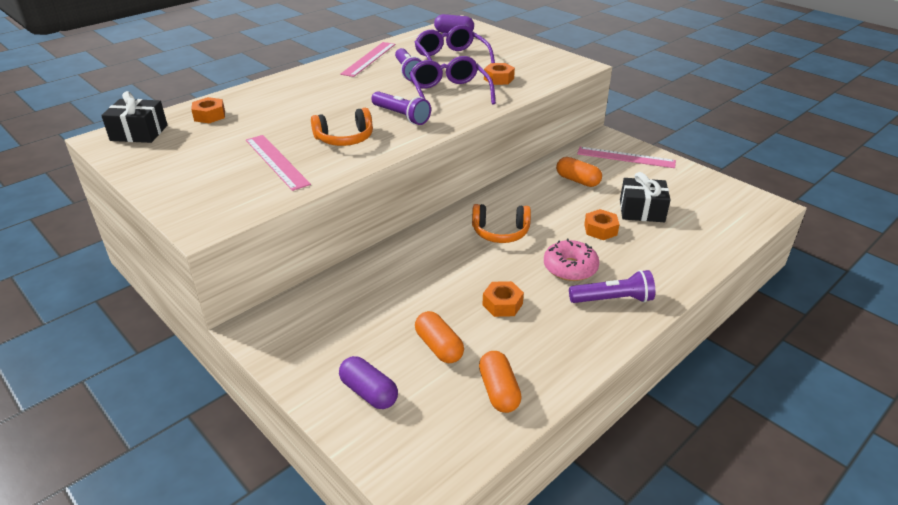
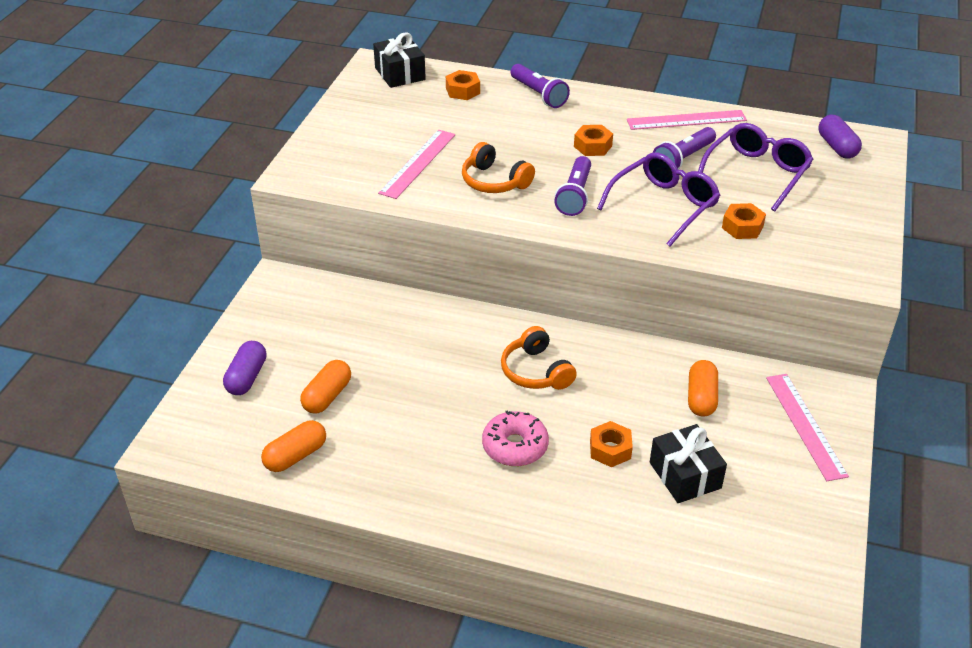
camera: 60 degrees right, 5 degrees up
(502, 304) = (416, 416): orange nut -> orange nut (593, 146)
(613, 299) = (485, 497): purple flashlight -> purple flashlight (538, 94)

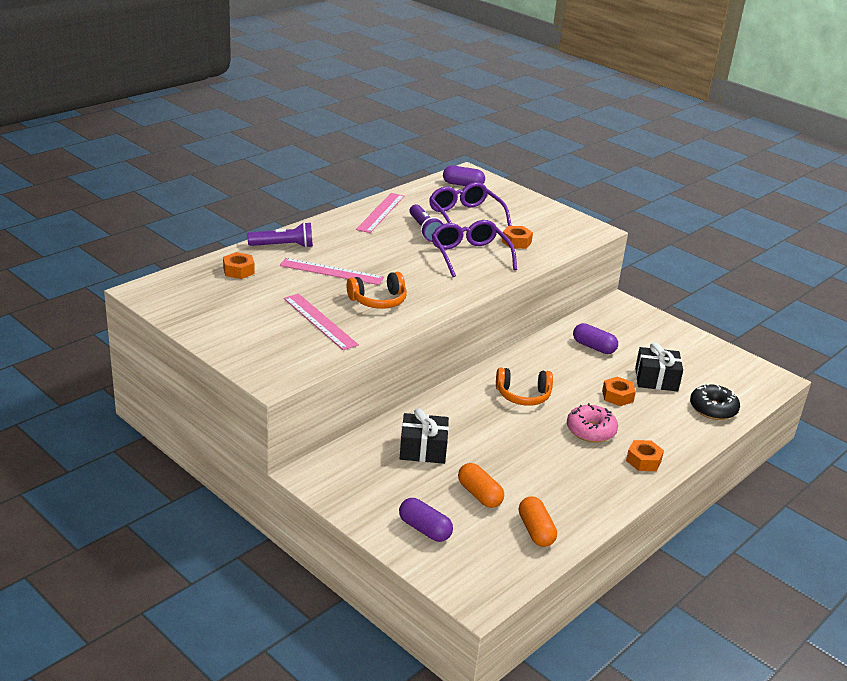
camera: 65 degrees left, 10 degrees down
(400, 74) = (176, 286): black gift -> black gift (423, 449)
(575, 195) = (427, 279): purple flashlight -> none
(593, 146) = (375, 252): orange nut -> orange nut (643, 461)
(669, 549) = (713, 409): none -> black donut
(701, 398) = (593, 347): orange capsule -> purple capsule
(805, 425) = (640, 325): pink ruler -> pink ruler (331, 271)

